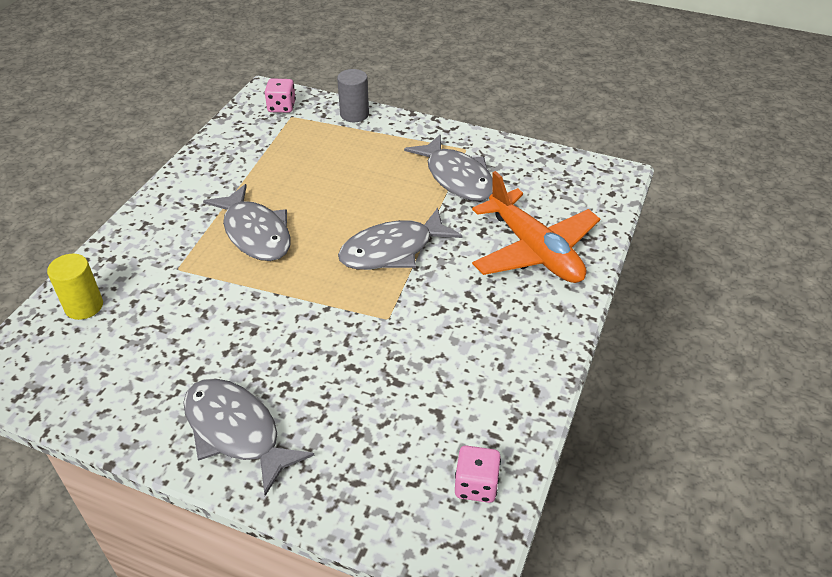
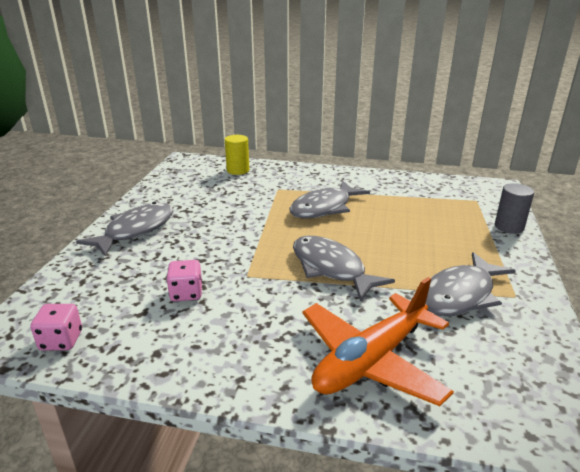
camera: 80 degrees right, 15 degrees down
(281, 107) = (485, 195): pink dice -> pink dice (186, 293)

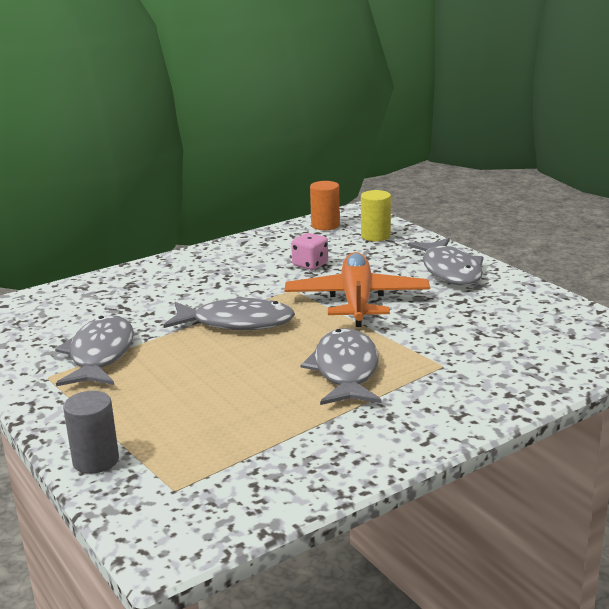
camera: 135 degrees right, 5 degrees down
(61, 340) = (325, 225): pink dice -> orange cylinder
(238, 170) = (548, 363): yellow cylinder -> yellow cylinder (375, 236)
(371, 360) = (131, 292): orange plane -> orange plane (357, 301)

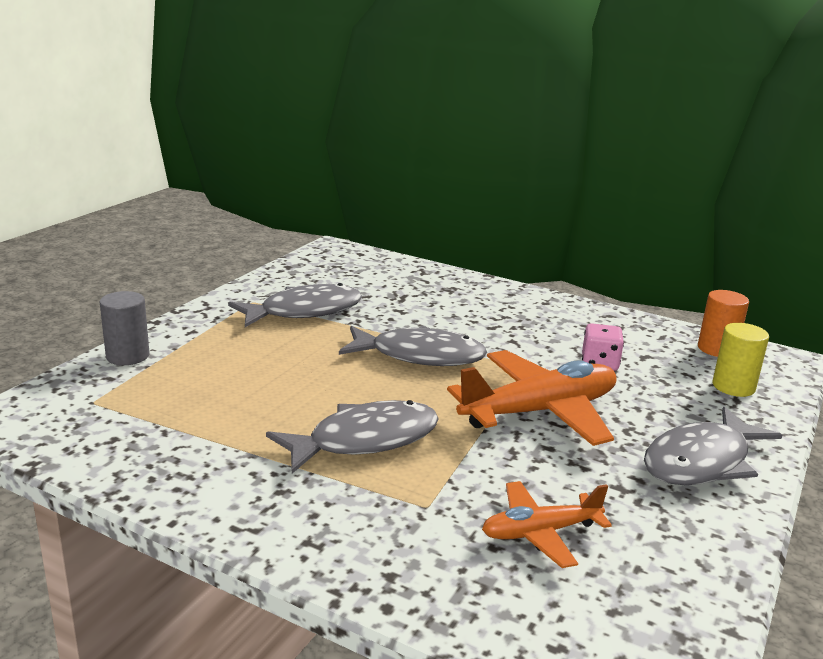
camera: 60 degrees right, 0 degrees up
(236, 323) = (420, 356): grey fish -> grey fish turned 60 degrees counterclockwise
(492, 336) = (540, 532): none -> orange plane

